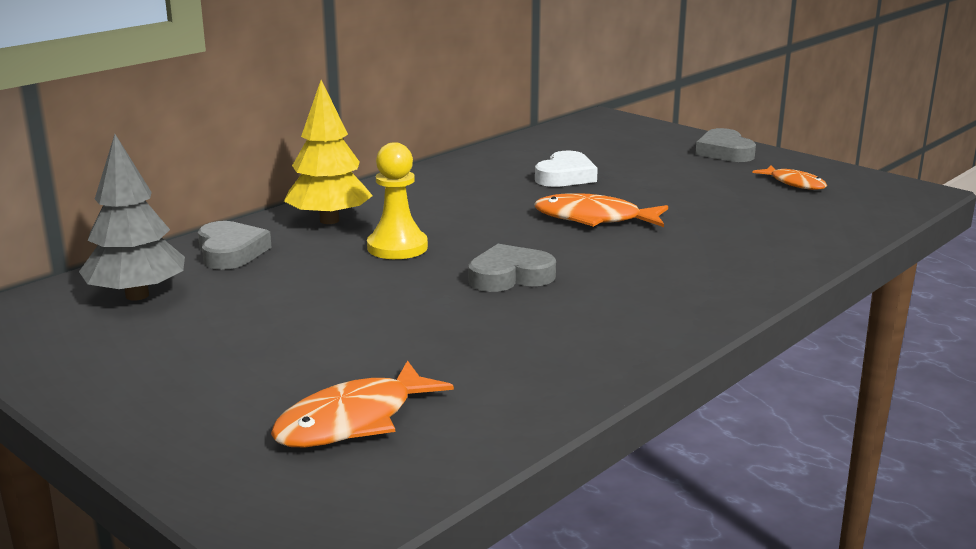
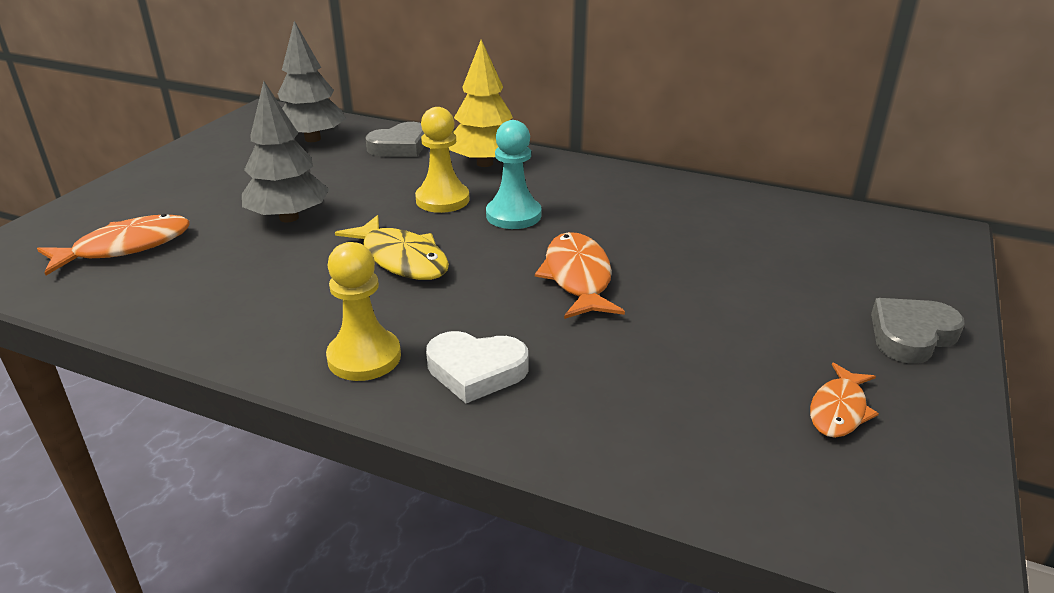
camera: 70 degrees right, 10 degrees up
(353, 421) = (125, 247): orange fish -> orange fish turned 120 degrees clockwise
(364, 321) = (289, 217): none -> grey tree
(461, 224) = (513, 215): none -> turquoise pawn
(510, 276) = (401, 259): grey heart -> yellow fish
(565, 176) = (695, 242): white heart -> white heart (476, 371)
(674, 306) = (364, 357): none -> yellow pawn

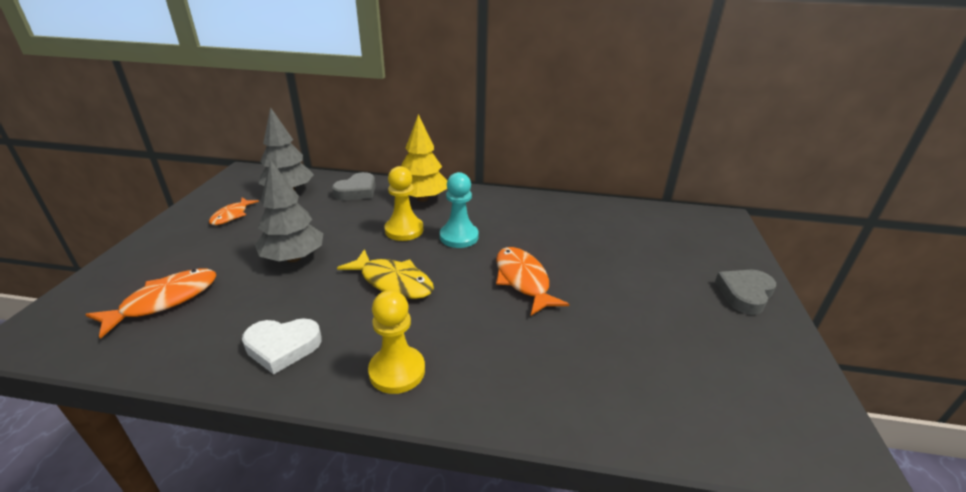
camera: 15 degrees left, 0 degrees up
(476, 371) = (485, 368): white heart -> white heart (282, 347)
(839, 410) = (731, 357): orange fish -> orange fish (232, 215)

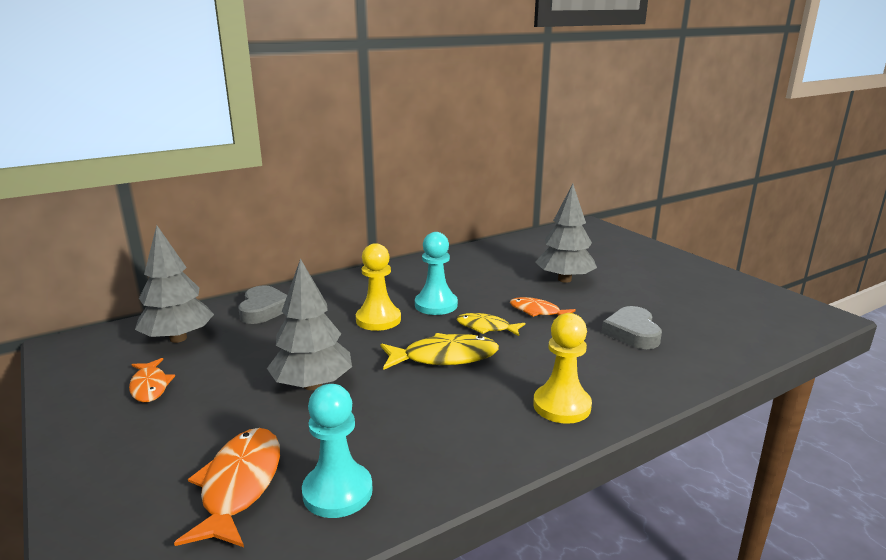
camera: 40 degrees left, 10 degrees down
(188, 337) = (337, 492): none -> turquoise pawn
(282, 347) = (445, 444): white heart -> none
(422, 198) = (346, 291): yellow tree -> none
(460, 273) = (486, 327): none -> yellow fish
(523, 280) = (537, 311): orange fish -> orange fish, size x0.63
(599, 262) = (564, 279): none -> grey tree
(744, 294) = (668, 262): grey heart -> grey heart (632, 333)

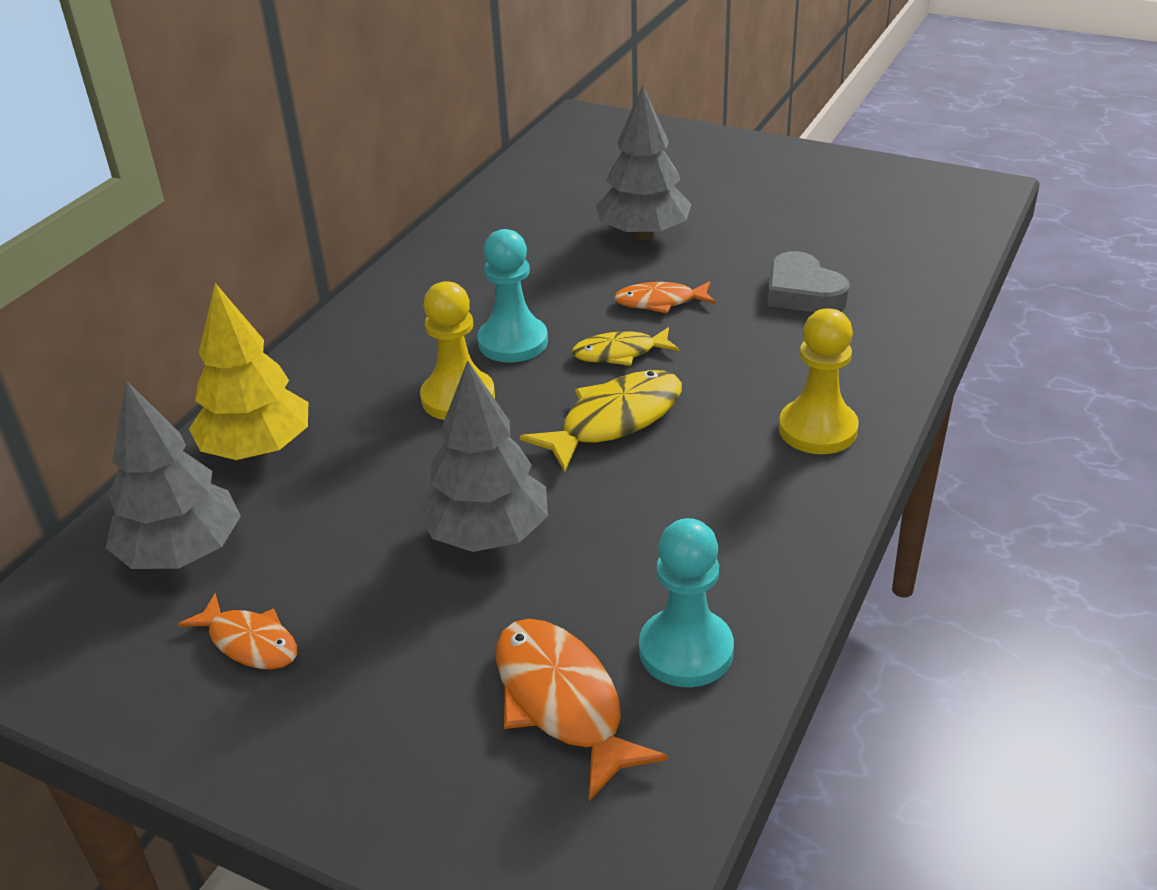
camera: 30 degrees left, 15 degrees up
(264, 309) = (257, 449): grey heart -> yellow tree

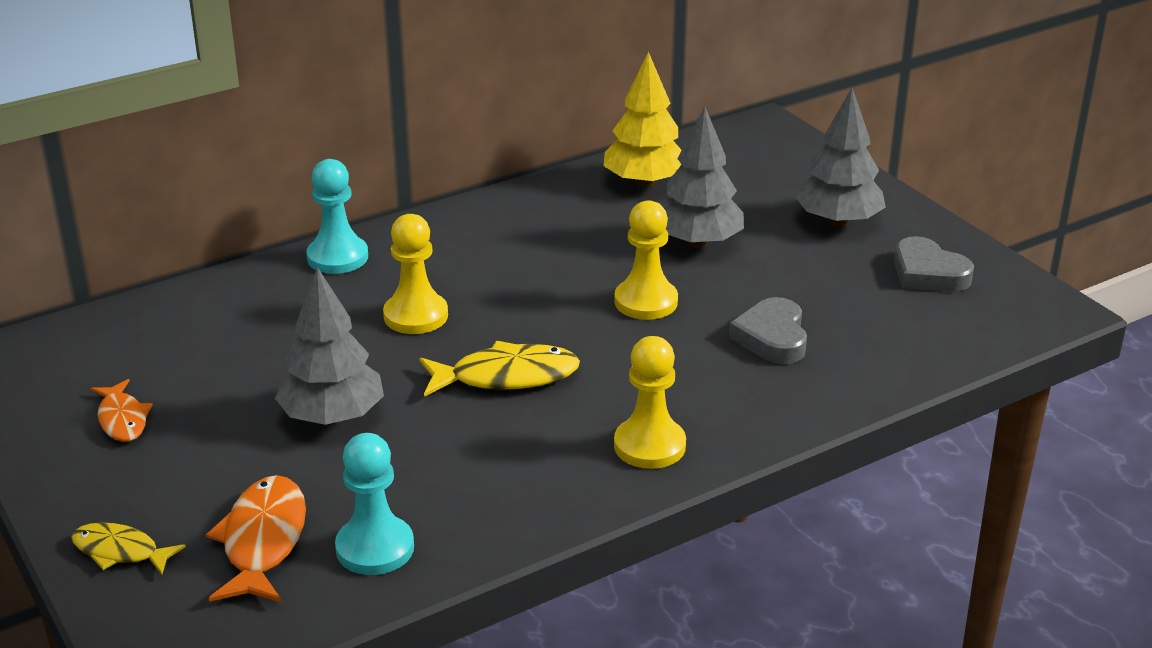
camera: 30 degrees right, 5 degrees down
(182, 553) = (139, 347): grey tree -> grey tree (838, 221)
(257, 449) = (249, 298): yellow tree -> yellow tree (644, 183)
(513, 342) = (499, 290): turquoise pawn -> turquoise pawn (337, 257)
(620, 353) = (568, 329): yellow fish -> yellow fish (120, 551)
(660, 302) = (646, 302): orange fish -> yellow pawn
(857, 193) = (928, 273): none -> grey heart

